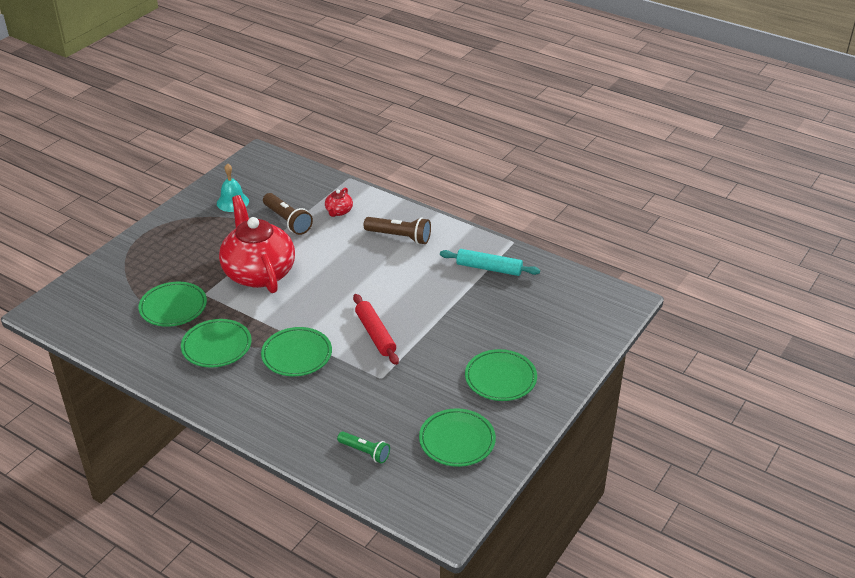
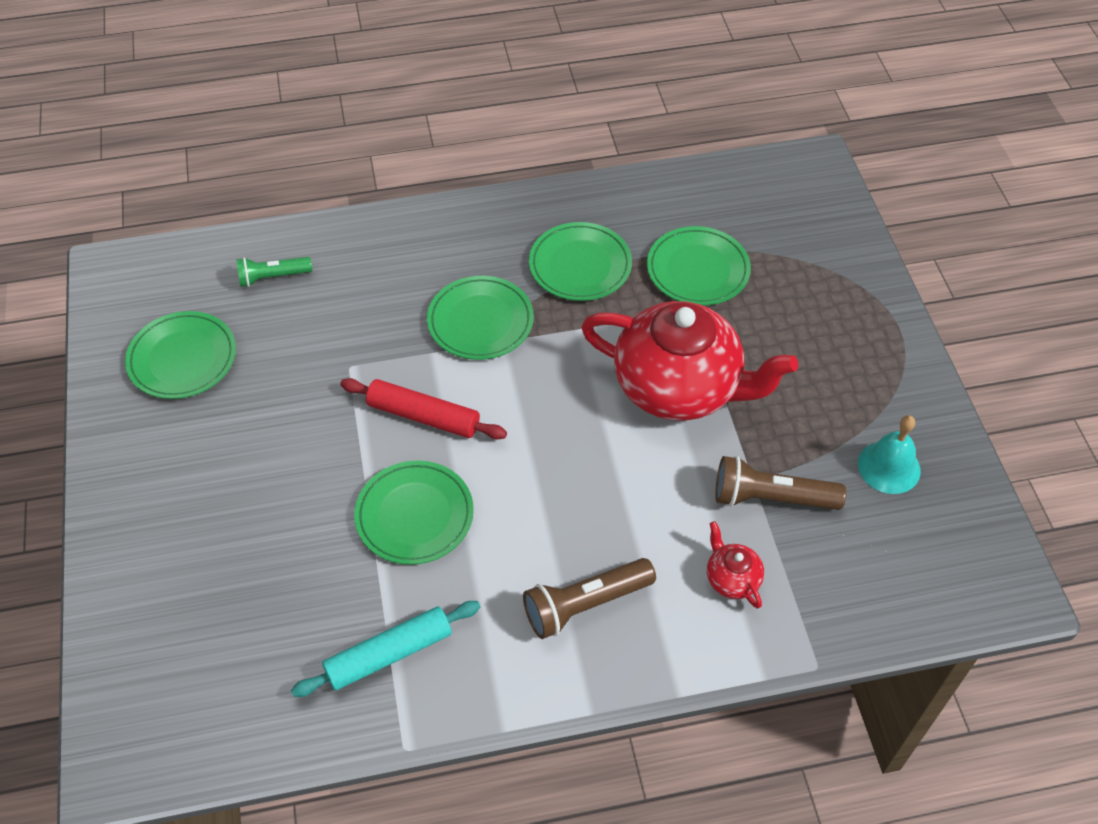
camera: 135 degrees right, 15 degrees up
(500, 378) = (201, 475): green plate -> green plate (414, 515)

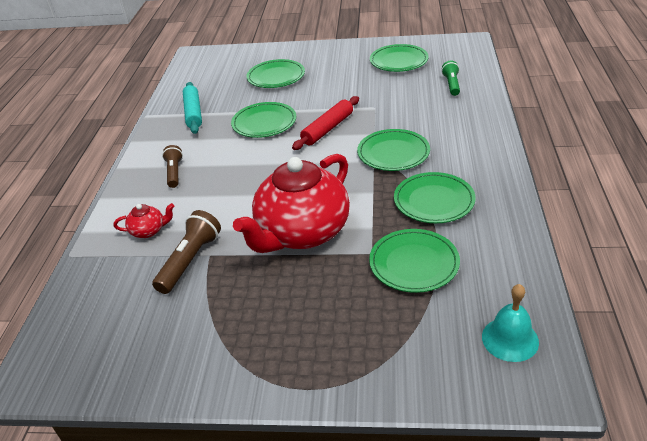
camera: 110 degrees right, 15 degrees down
(239, 548) = (276, 77): none -> green plate
(585, 604) = (174, 172): brown flashlight -> brown flashlight, size x0.66
(889, 467) = (174, 334): turquoise bell -> turquoise bell (510, 339)

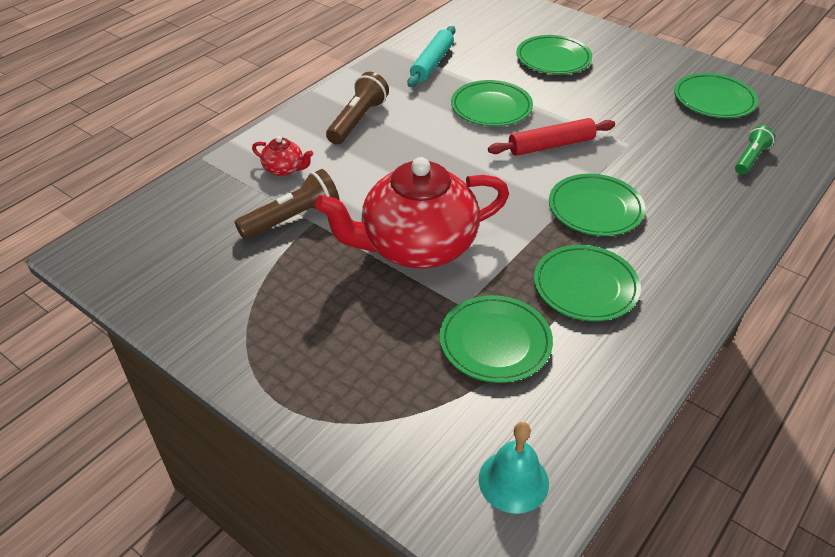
camera: 30 degrees right, 5 degrees up
(174, 172) = (358, 120): brown flashlight -> brown flashlight, size x1.51

